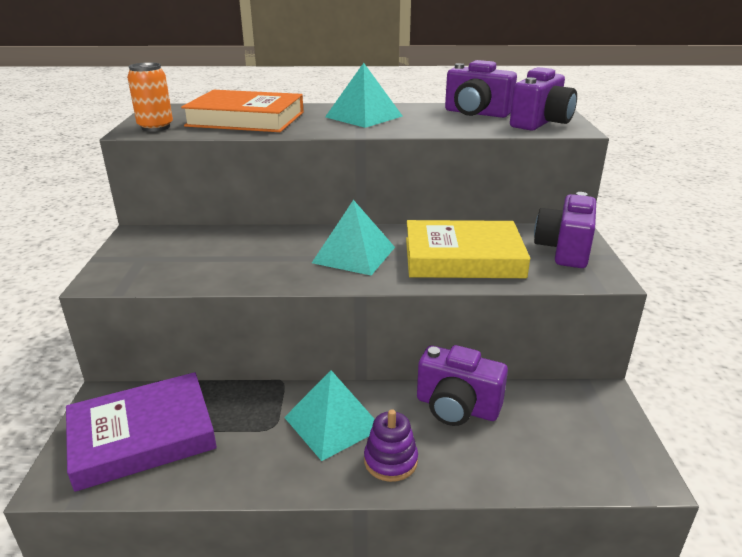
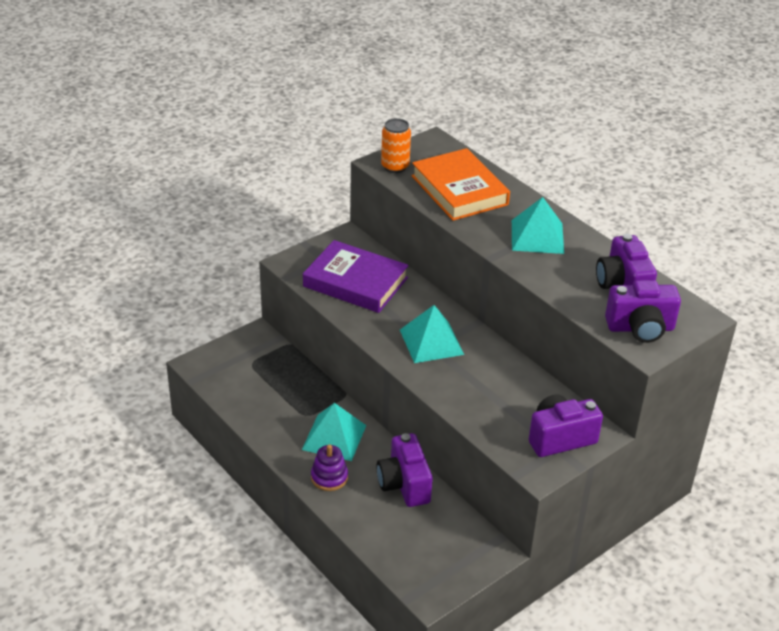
camera: 50 degrees right, 10 degrees up
(142, 436) = (249, 370): purple book -> purple book (355, 282)
(463, 257) = (487, 393): yellow book -> none

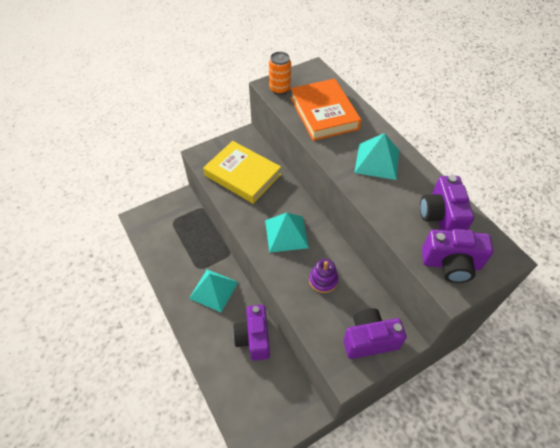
camera: 10 degrees right, 15 degrees up
(329, 477) = (202, 325): purple stacking toy -> purple stacking toy (323, 280)
(355, 282) = (242, 175): purple book -> yellow book

